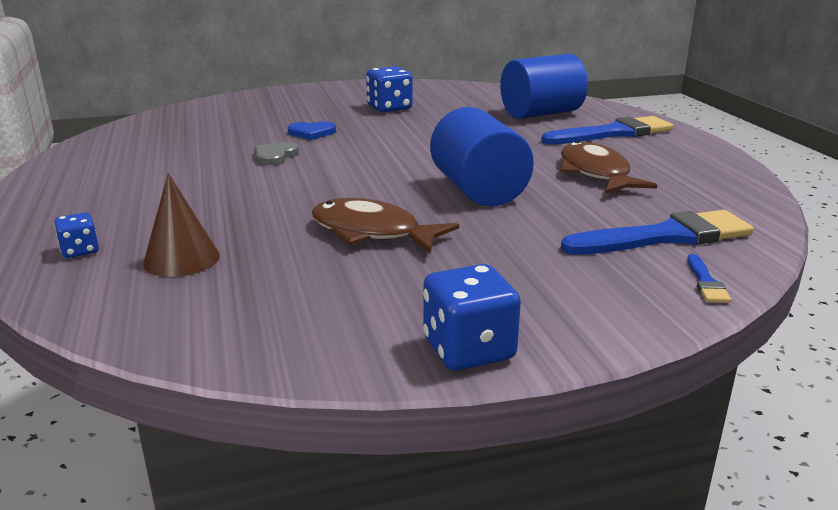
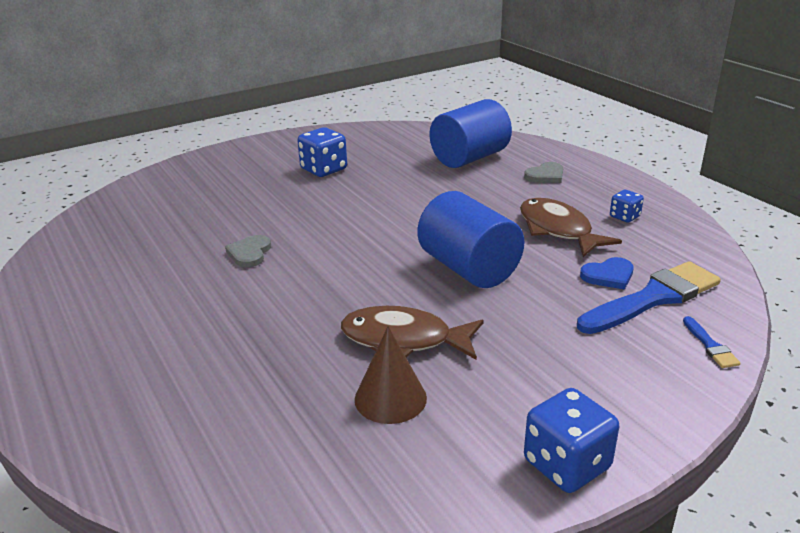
camera: 15 degrees left, 5 degrees up
(80, 251) = (131, 419): blue dice -> blue dice (624, 217)
(181, 259) = (243, 409): brown cone -> brown cone (390, 398)
(311, 133) = (267, 215): blue heart -> blue heart (608, 275)
(613, 133) = (545, 175): blue brush -> grey heart

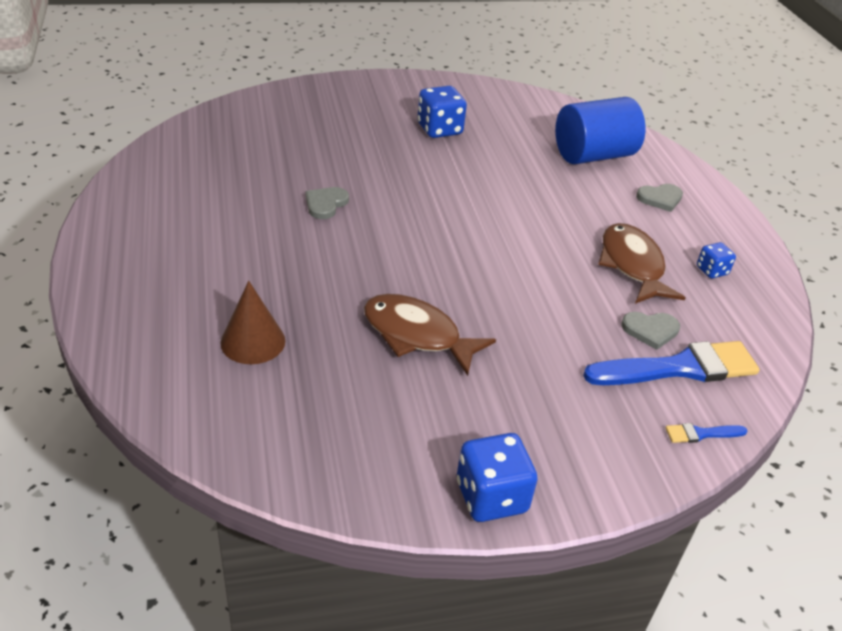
camera: 15 degrees right, 10 degrees up
(390, 398) = (375, 386): brown cone -> brown cone (253, 341)
(468, 268) = (518, 281): blue cylinder -> none
(608, 275) = (650, 330): blue heart -> grey heart
(710, 345) = (701, 434): blue brush -> blue brush turned 75 degrees clockwise

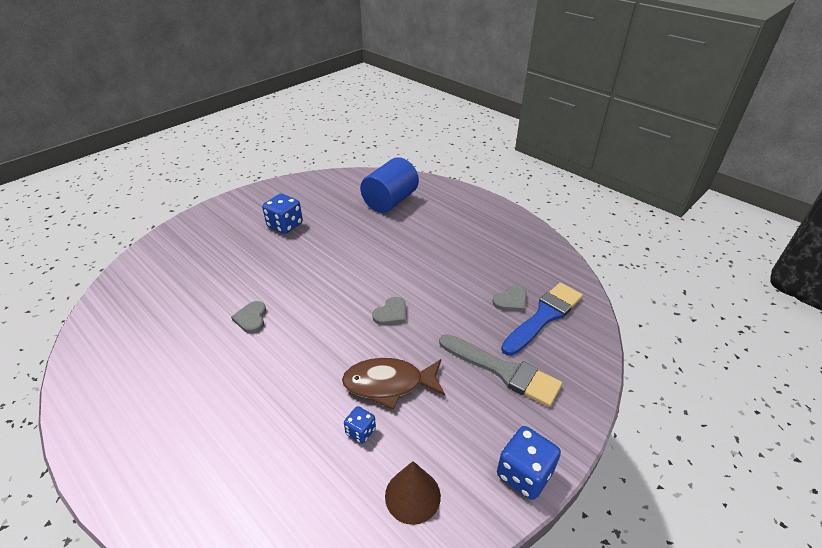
camera: 30 degrees left, 0 degrees up
(253, 341) = (283, 459): brown cone -> brown cone (412, 495)
(565, 393) = (503, 371): none -> grey brush
(632, 265) = (468, 263): brown fish -> none
(660, 198) = (447, 212): grey heart -> grey heart (391, 313)
(701, 434) = (588, 352): blue brush -> none
(712, 270) = (509, 245): blue dice -> blue dice (360, 431)

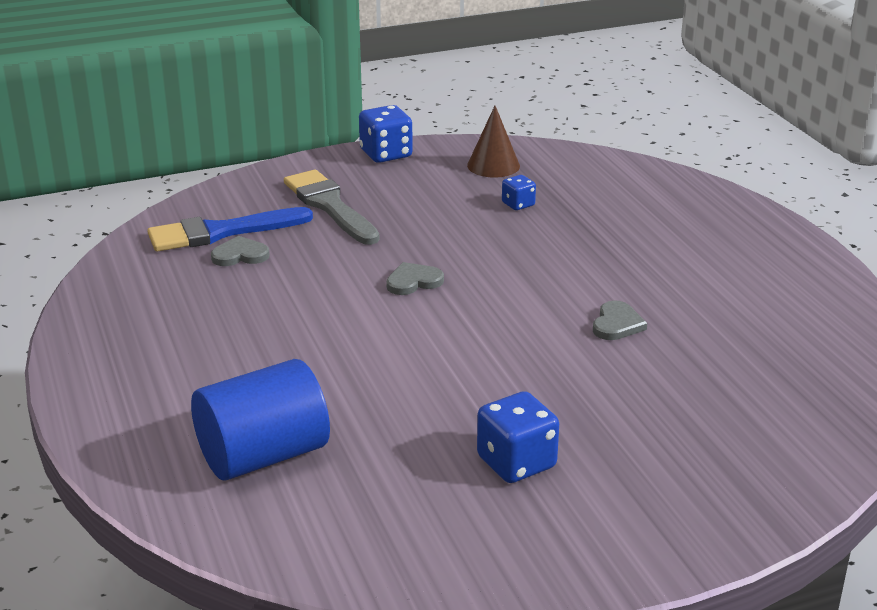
camera: 155 degrees left, 10 degrees down
(389, 384) = (465, 226): brown fish -> none

